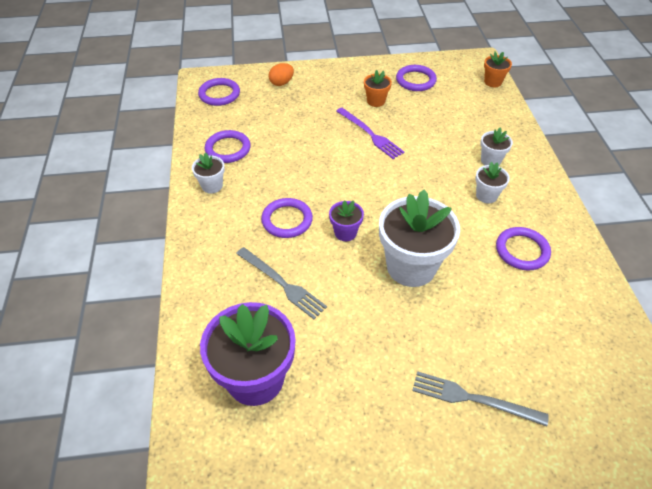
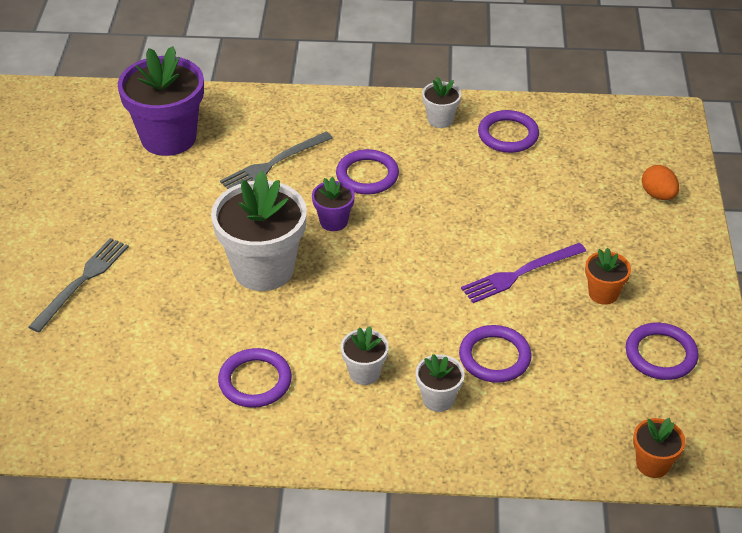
camera: 100 degrees right, 5 degrees down
(219, 94) = (631, 132): purple ring -> purple ring (494, 357)

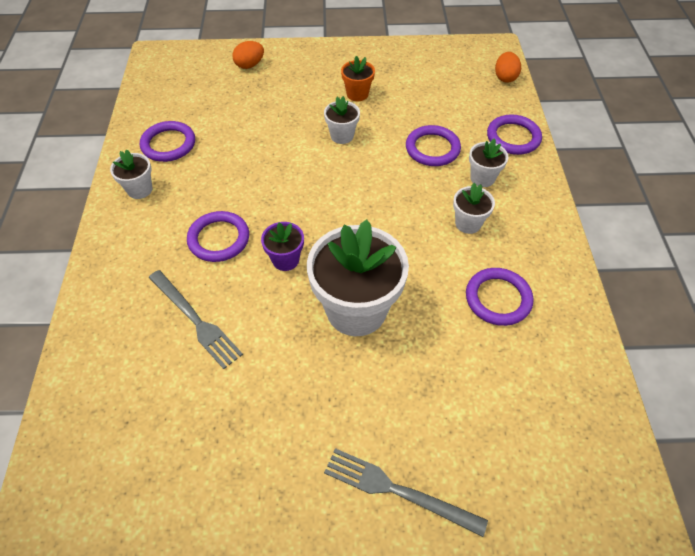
camera: 95 degrees left, 10 degrees up
(168, 138) = (137, 441): purple flower pot -> none
(520, 274) = (342, 136): purple fork -> white flower pot
(652, 464) = (505, 77): orange flower pot -> orange egg
(660, 354) = (411, 70): purple ring -> purple ring (513, 137)

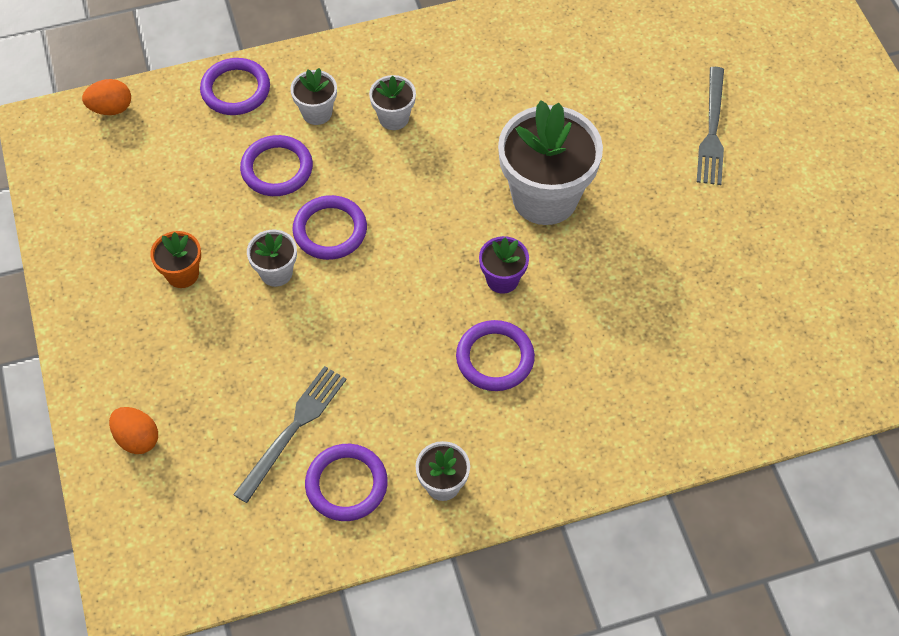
camera: 105 degrees left, 5 degrees up
(195, 320) = (612, 341): grey fork -> grey fork (293, 429)
(498, 298) = (488, 82): purple ring -> purple ring (330, 230)

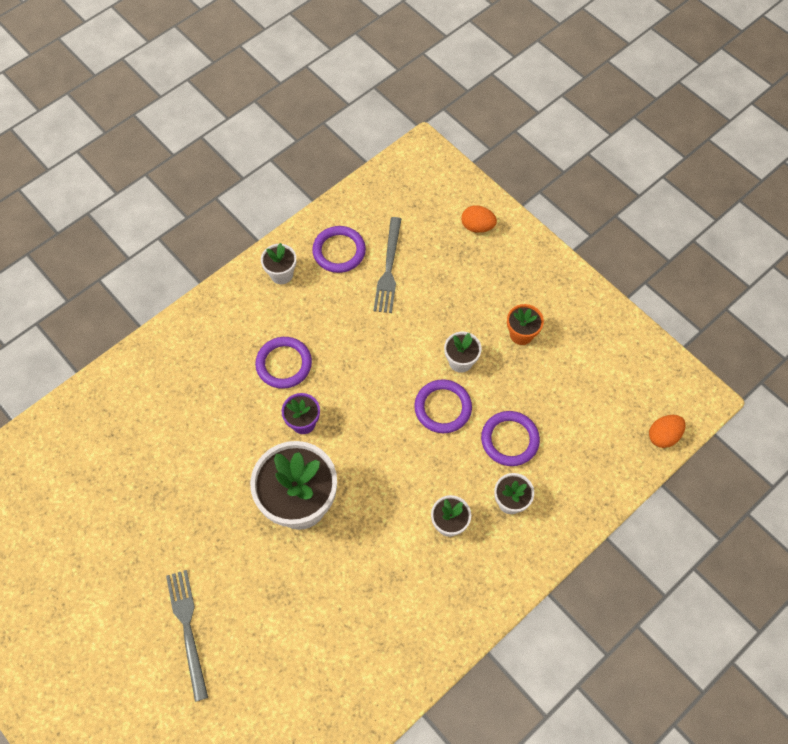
camera: 155 degrees right, 5 degrees up
(235, 90) = (584, 494): purple ring -> none

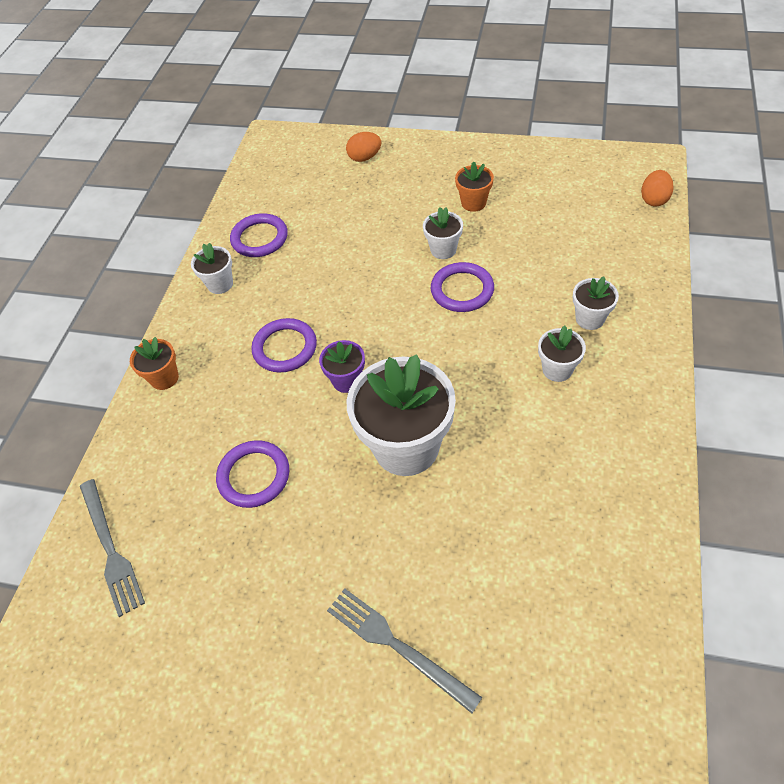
camera: 30 degrees left, 10 degrees down
(190, 329) = (164, 378): none -> orange flower pot
(389, 268) = (316, 225): grey fork -> grey fork (110, 549)
(509, 440) = (541, 276): purple ring -> purple ring (254, 476)

